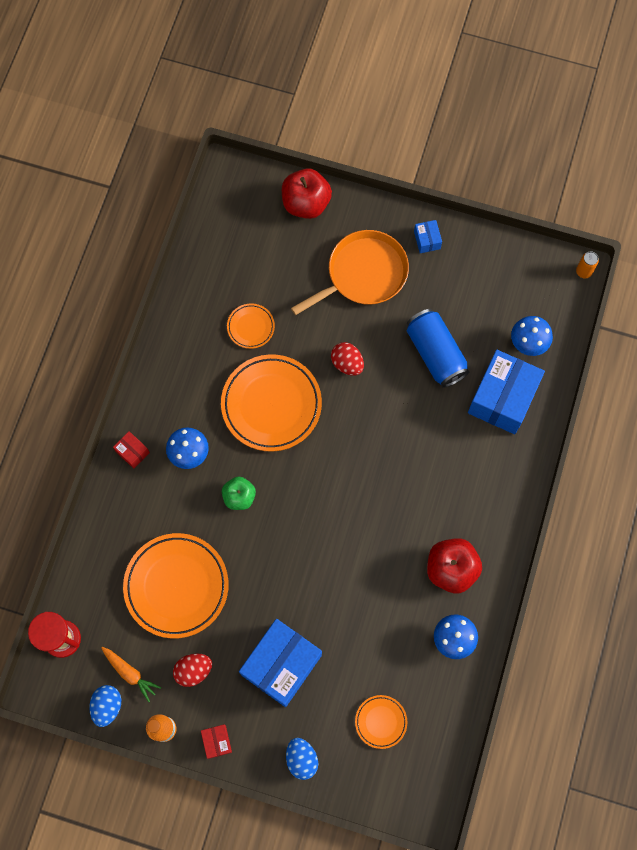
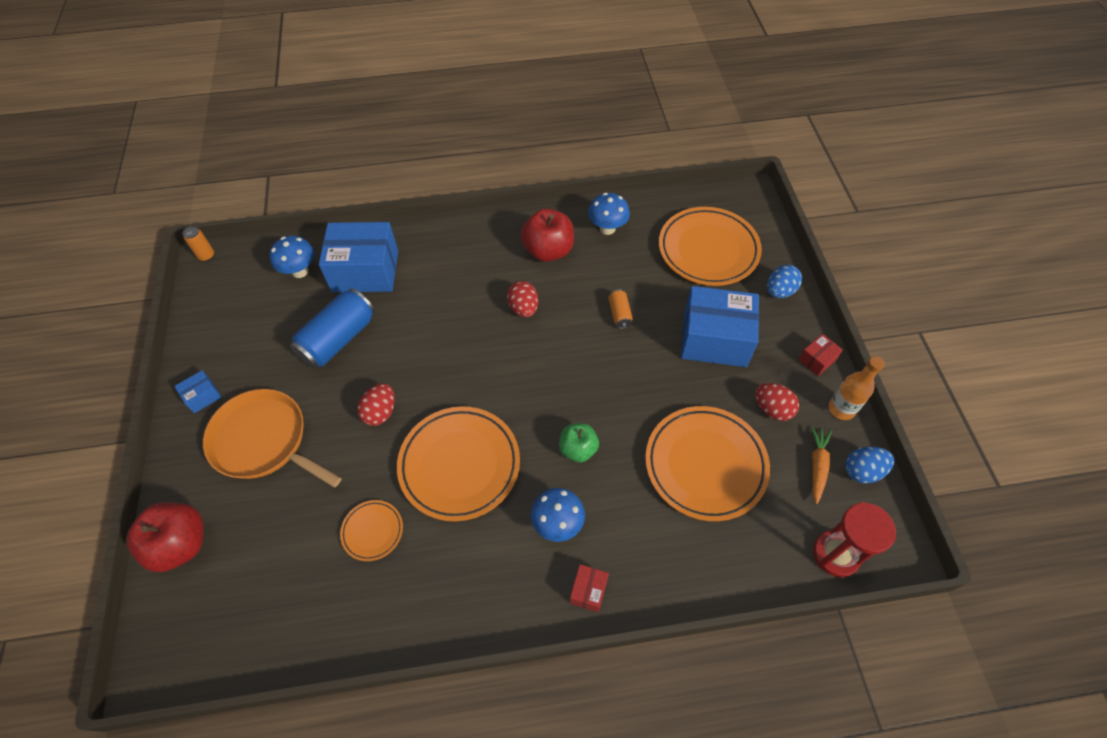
camera: 115 degrees left, 15 degrees down
(348, 597) = (619, 314): none -> orange can
(381, 722) = (708, 250): orange plate -> orange plate, size x2.06
(395, 516) = (523, 308): none -> red egg

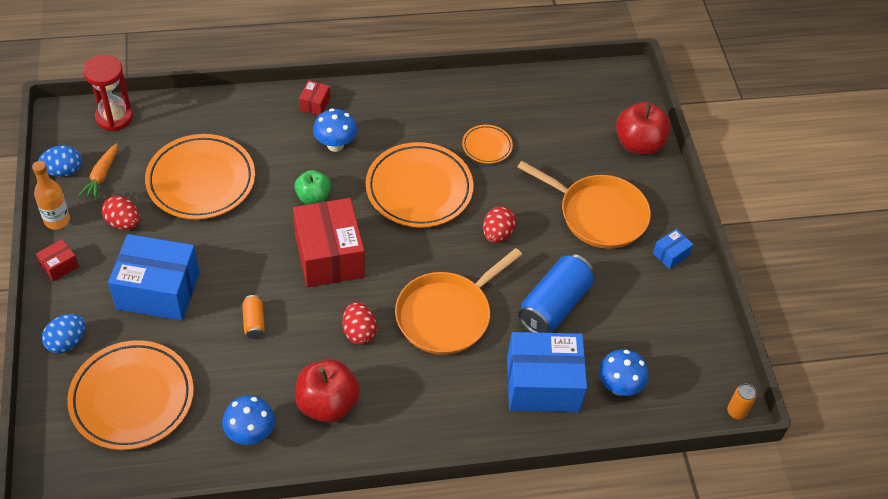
camera: 175 degrees right, 5 degrees down
(442, 327) = (447, 315): none -> orange pan
(555, 381) = (329, 256): none -> red box

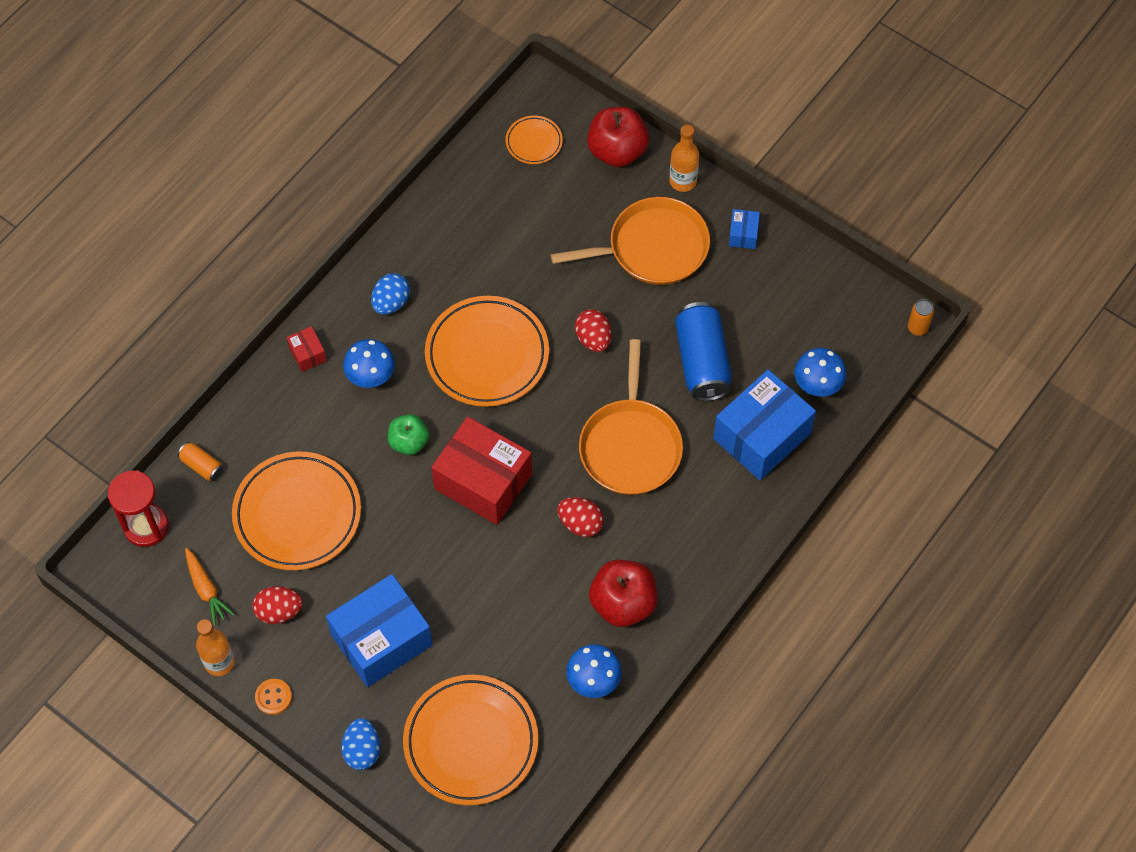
camera: 40 degrees left, 10 degrees up
(59, 266) = (273, 697): red box -> orange button
(63, 171) = (166, 615): blue egg -> blue egg (391, 302)
(254, 322) = (490, 593): orange can -> orange can (202, 466)
(487, 146) = (498, 264): orange plate -> orange plate (534, 142)
(664, 193) = (683, 181): none -> orange bottle

